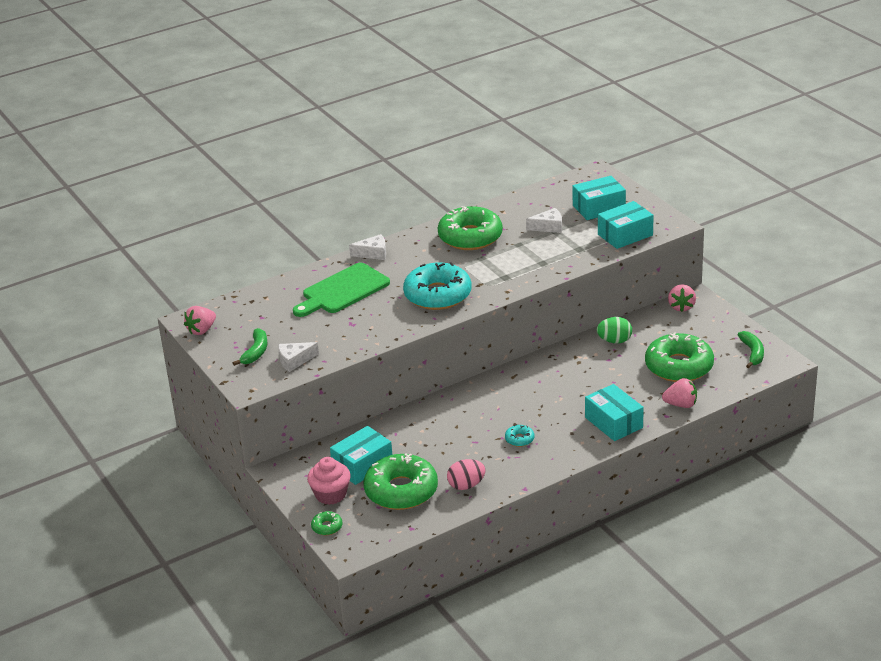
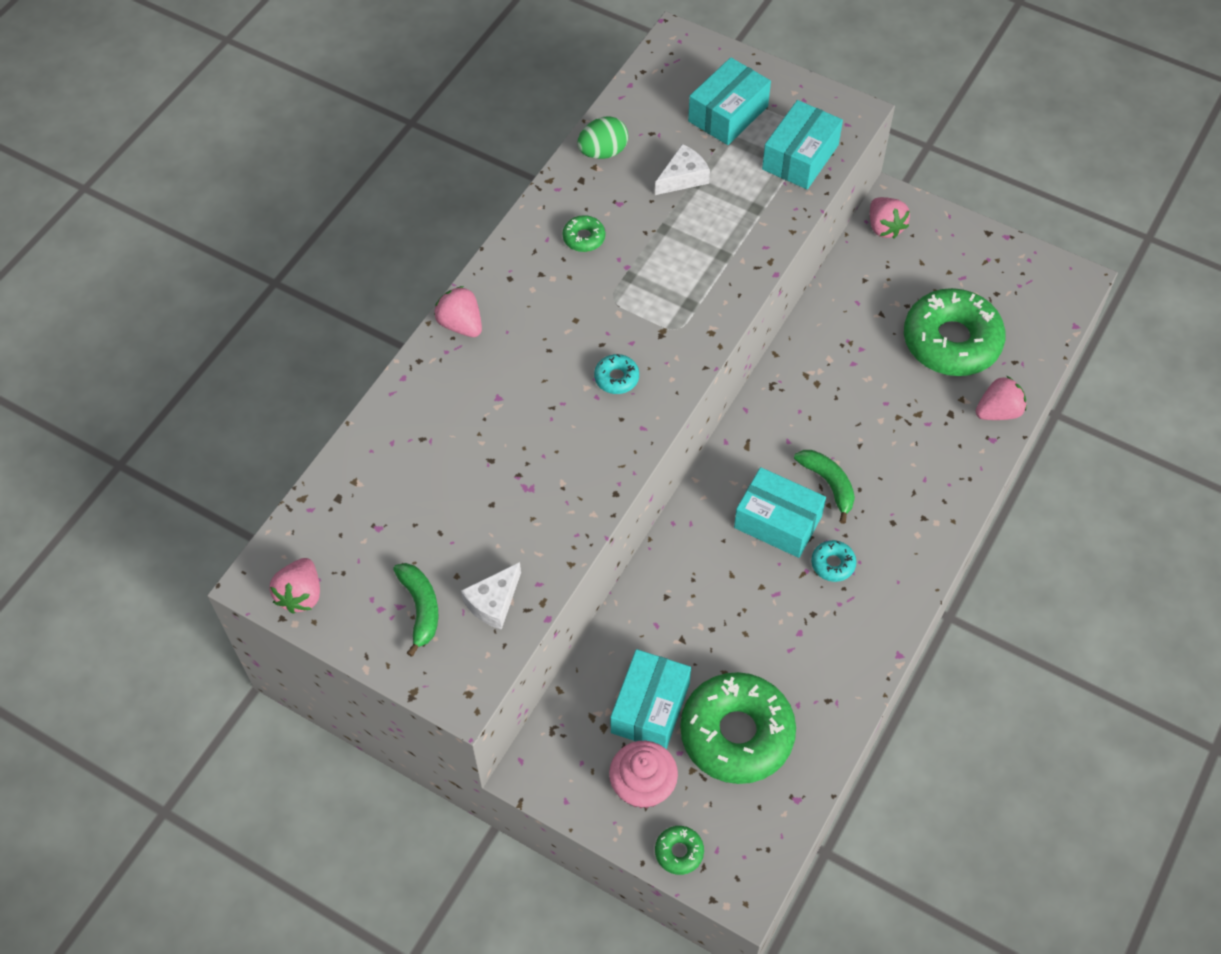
camera: 30 degrees left, 25 degrees up
(342, 291) = (467, 422): green cutting board -> none
(373, 253) = (461, 324): white cheese -> pink strawberry
(438, 295) = (616, 378): turquoise donut -> turquoise donut, size x0.41
(466, 485) = (818, 684): pink egg -> none
(470, 237) = (584, 238): green donut -> green donut, size x0.41
(613, 422) = (935, 480): turquoise box -> turquoise box (778, 522)
(614, 341) = (839, 324): green egg -> green egg (603, 152)
(752, 353) = (1027, 280): green banana -> green banana (829, 484)

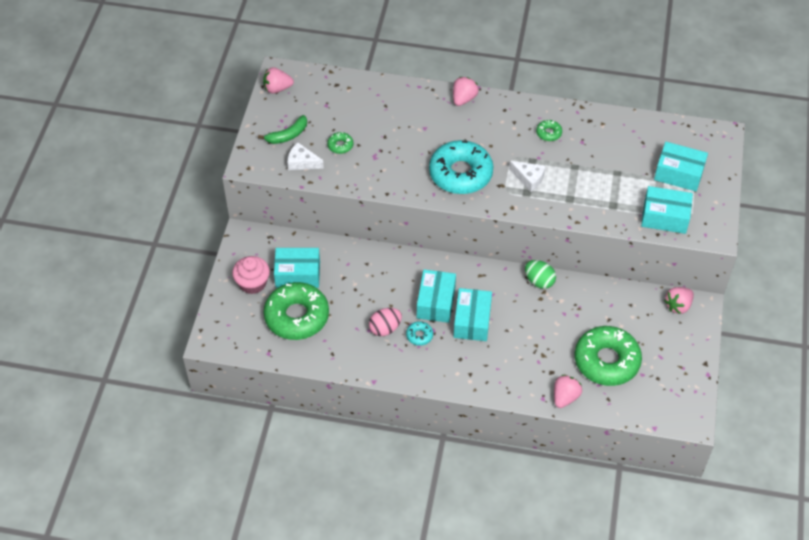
camera: 70 degrees right, 5 degrees down
(603, 152) = (615, 124): green egg -> green egg (539, 281)
(616, 378) = (460, 173): turquoise donut -> turquoise donut, size x2.42
(679, 852) = (221, 308): green donut -> green donut (340, 145)
(683, 177) = (617, 165): white cheese -> white cheese (529, 178)
(804, 608) = (385, 328): none -> pink egg
(829, 484) = (472, 321): green banana -> turquoise box
(998, 411) = (565, 397): pink strawberry -> pink strawberry turned 105 degrees counterclockwise

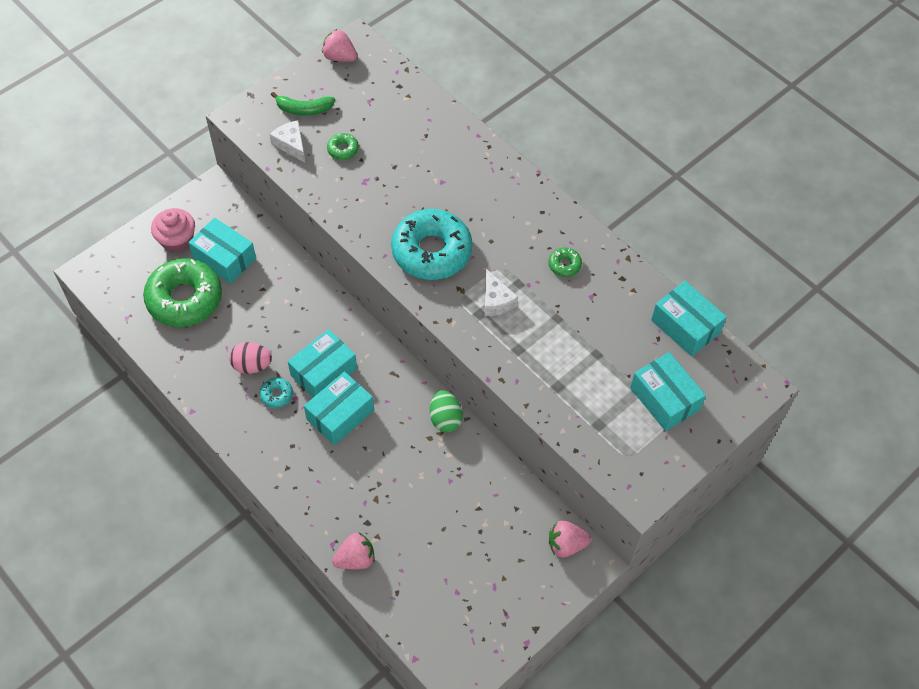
camera: 35 degrees right, 5 degrees up
(463, 99) = (511, 175): pink strawberry -> none
(606, 361) = (433, 551): green donut -> none
(665, 217) = (602, 437): turquoise box -> turquoise box (685, 326)

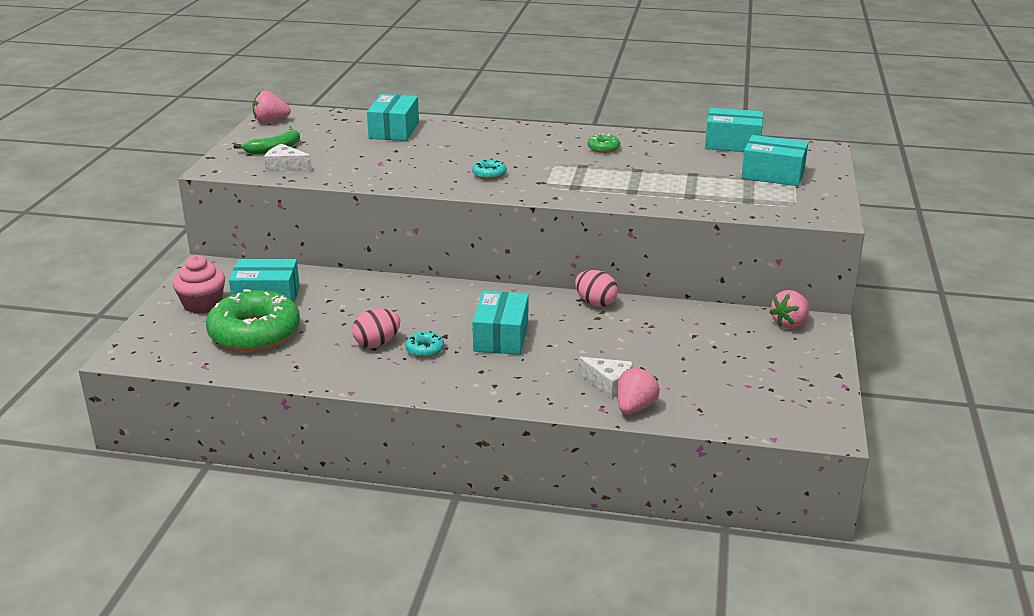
camera: 35 degrees left, 30 degrees down
(324, 372) = (452, 321): turquoise box -> turquoise box (394, 130)
(343, 149) = (338, 156): green donut -> none
(431, 251) = (489, 174): turquoise donut -> turquoise donut, size x0.41
(445, 419) = (595, 303): green egg -> pink egg
(496, 301) = (578, 177): white cheese -> white cheese (608, 383)

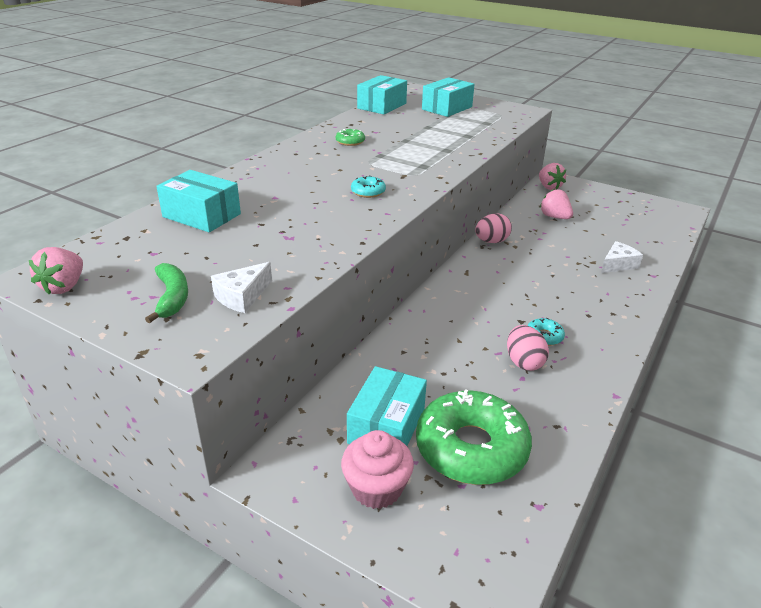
camera: 70 degrees left, 5 degrees up
(501, 337) = (532, 293): turquoise box -> none
(635, 407) = (652, 262): pink strawberry -> pink strawberry (554, 217)

